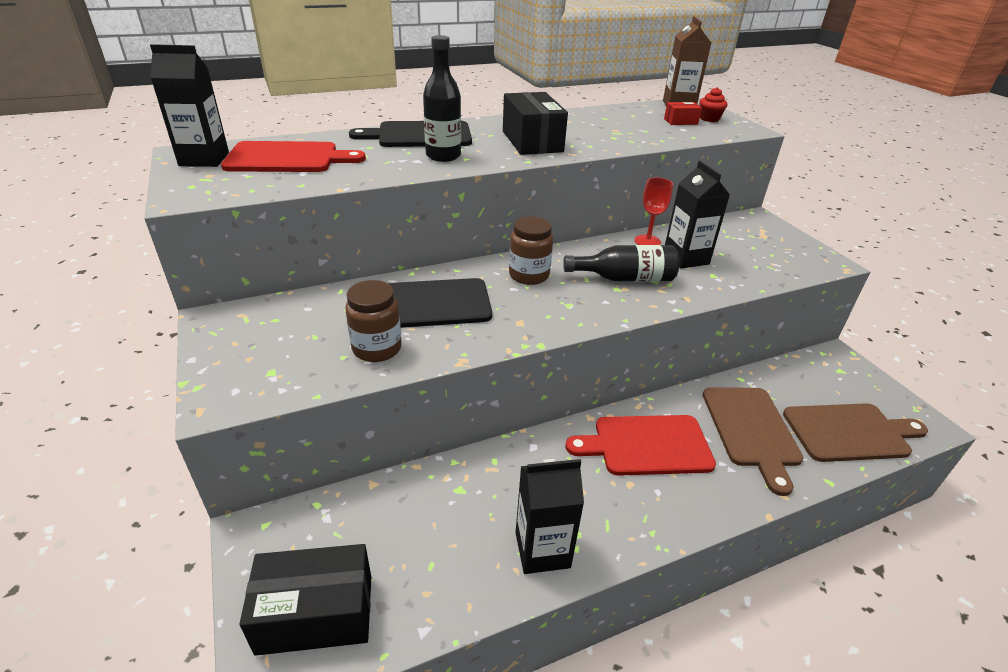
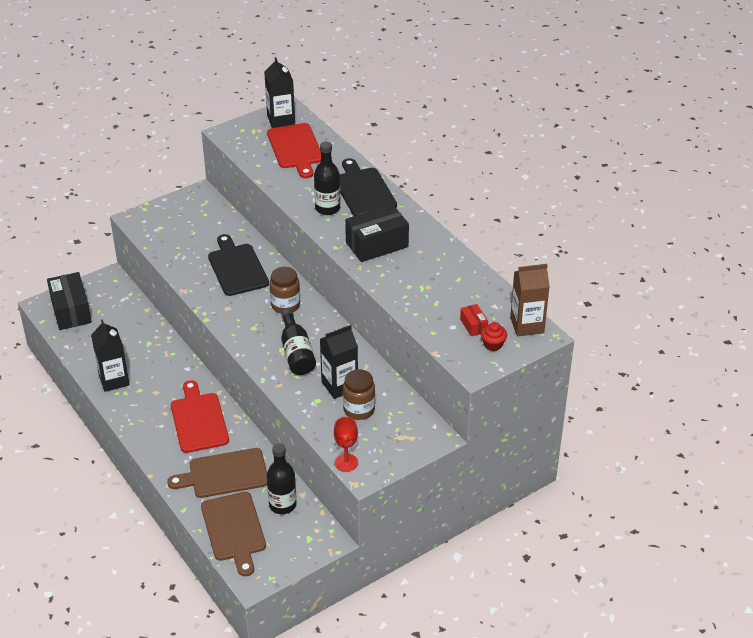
camera: 80 degrees right, 5 degrees up
(377, 348) = (187, 257): brown jar -> brown jar (359, 409)
(647, 241) = (360, 364): red goblet -> red goblet (346, 463)
(793, 384) = (282, 505): none -> black bottle

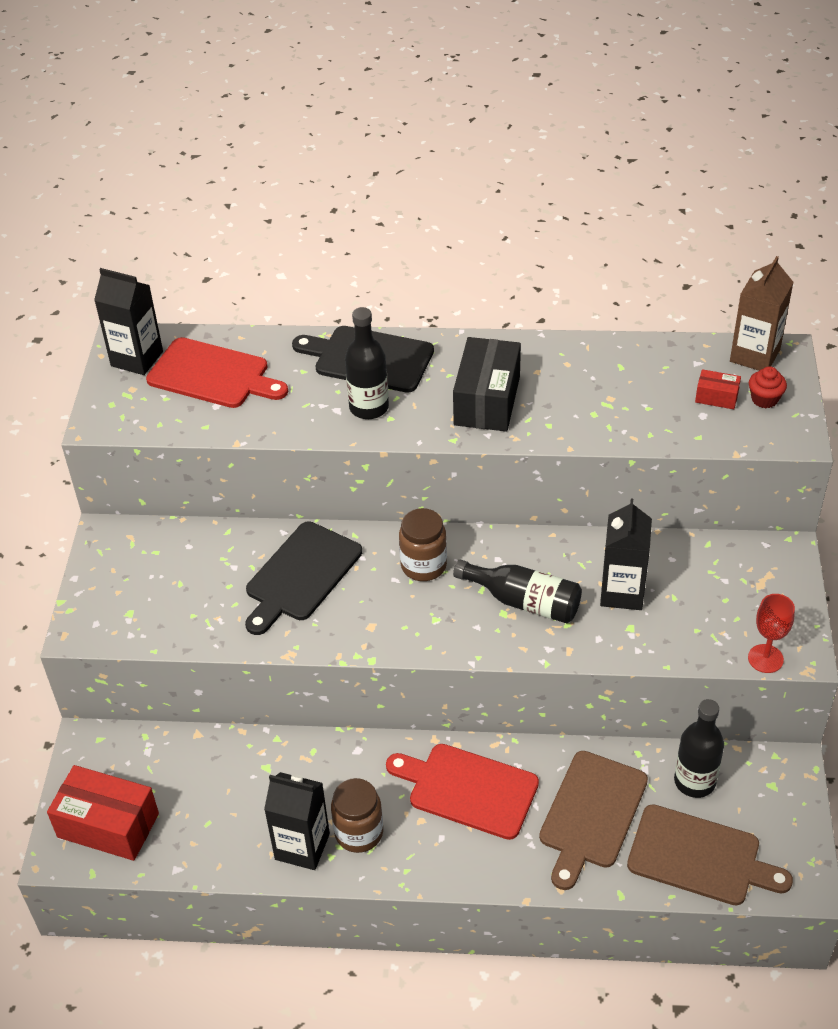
camera: 50 degrees left, 5 degrees up
(71, 311) = (108, 825): black box -> red box
(237, 268) = (301, 575): black cutting board -> black cutting board turned 75 degrees counterclockwise
(359, 409) = (681, 597): brown jar -> brown jar (359, 833)

